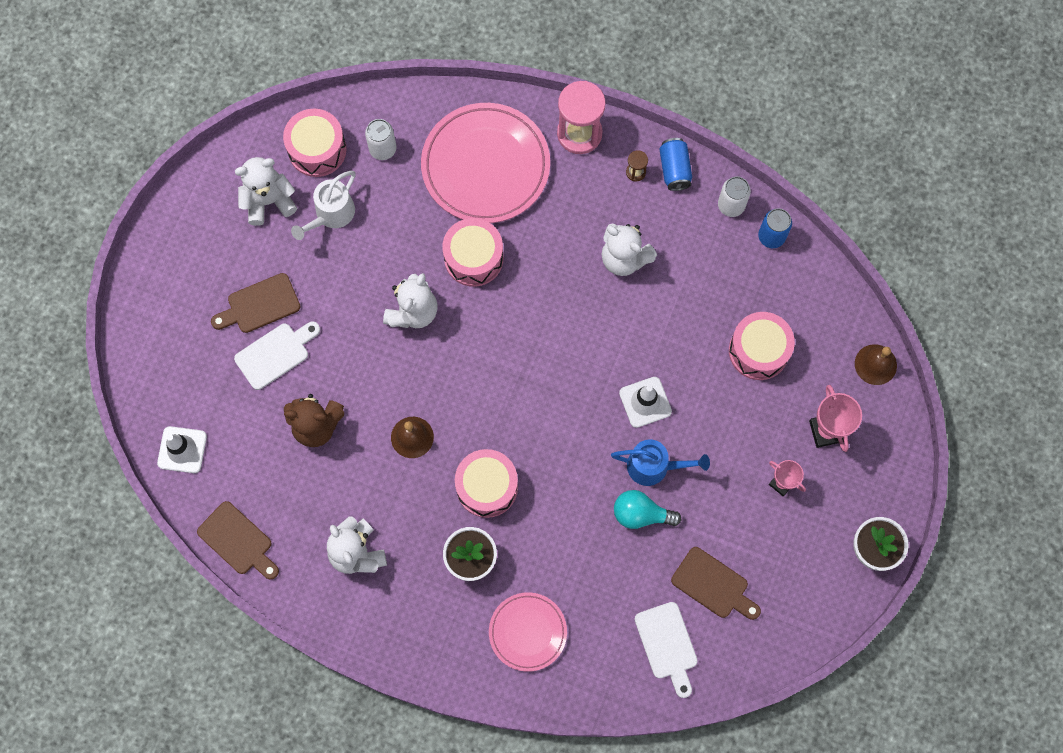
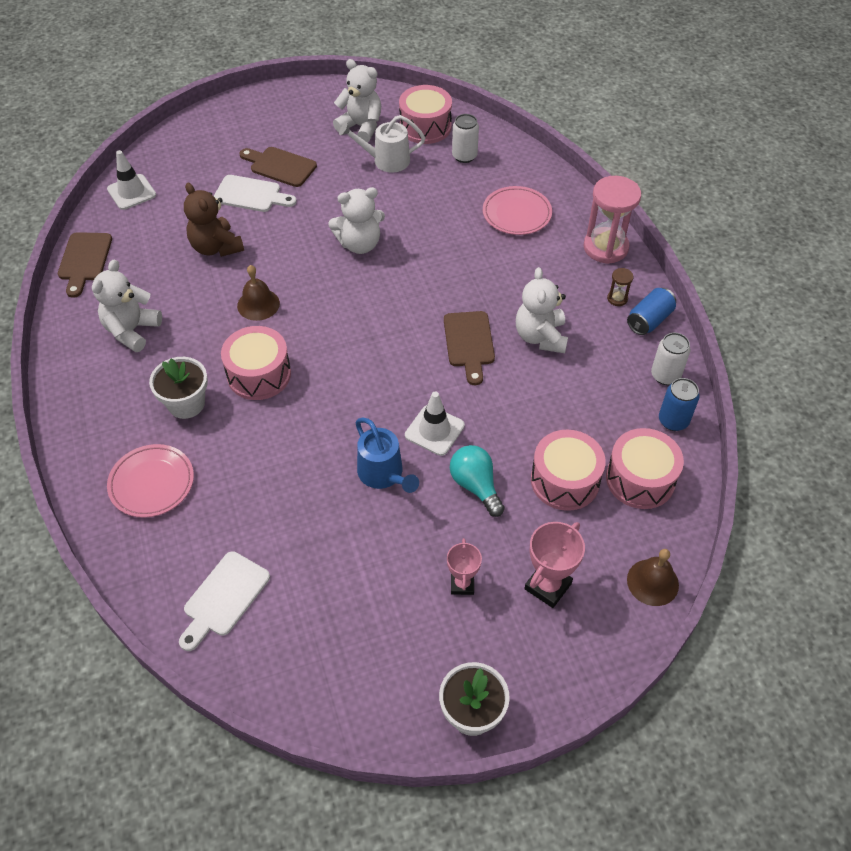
camera: 50 degrees right, 20 degrees down
(473, 258) = (438, 251): pink drum -> pink drum (640, 479)
(485, 166) = (516, 213): pink plate -> pink plate, size x0.56
(641, 514) = (331, 494): turquoise light bulb -> turquoise light bulb (475, 486)
(713, 585) = (314, 596): brown cutting board -> brown cutting board (469, 343)

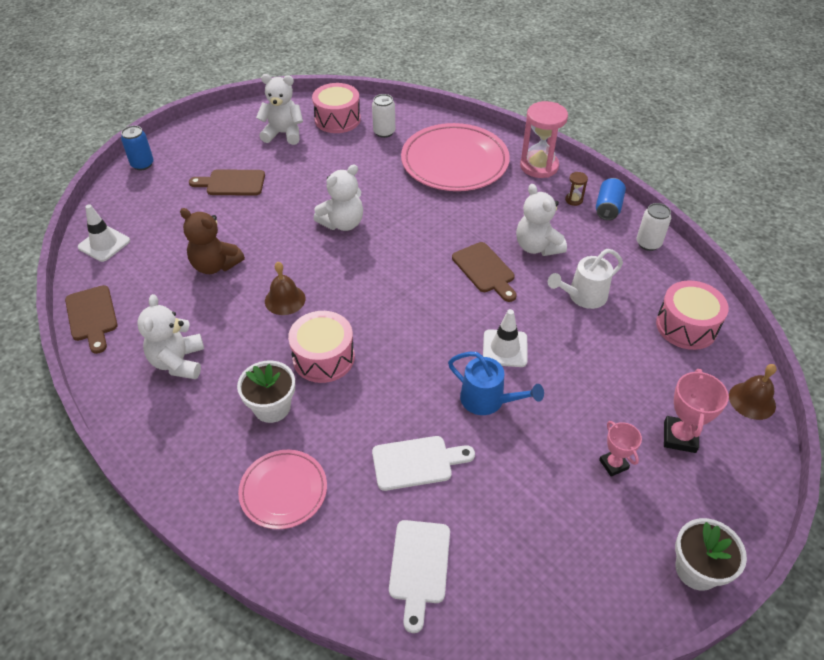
camera: 25 degrees left, 5 degrees down
(251, 195) = (220, 213): white cutting board -> white cutting board (417, 462)
(386, 160) = (321, 153): white watering can -> white watering can (583, 296)
(475, 486) = (568, 380): turquoise light bulb -> none
(516, 213) = (454, 162): pink plate -> pink plate, size x1.78
(565, 480) = (633, 349): pink drum -> none
(673, 421) = (678, 274): blue can -> blue can (142, 164)

